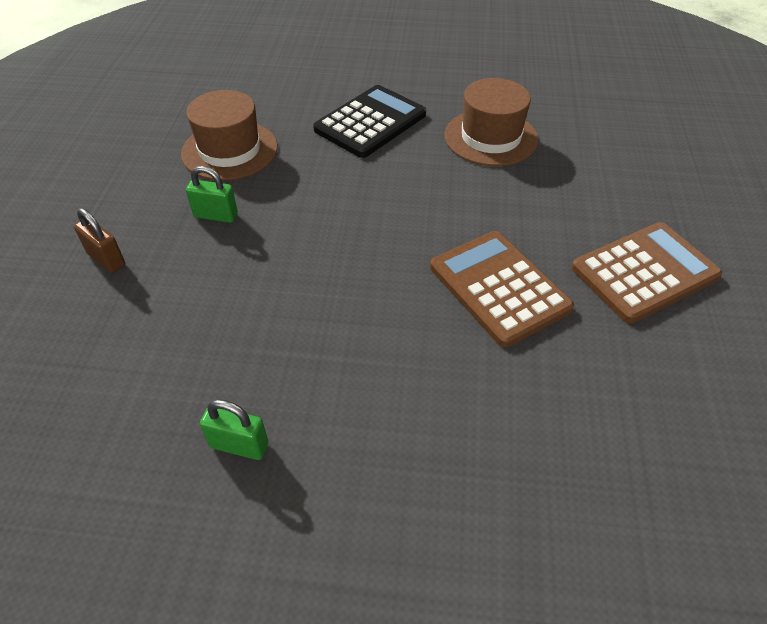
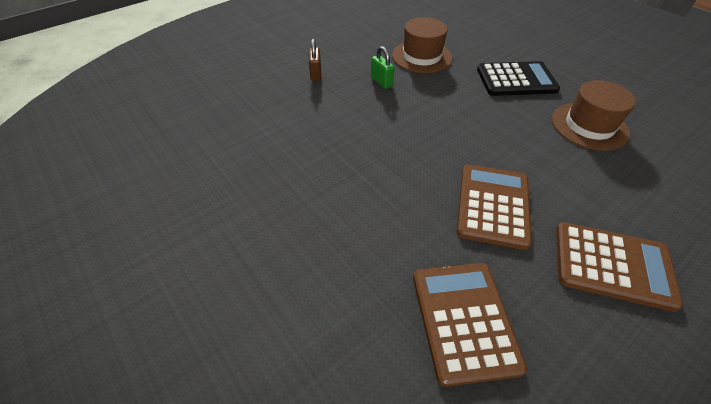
camera: 45 degrees right, 0 degrees up
(239, 445) = (280, 182): green padlock -> none
(599, 430) = (464, 320): none -> brown calculator

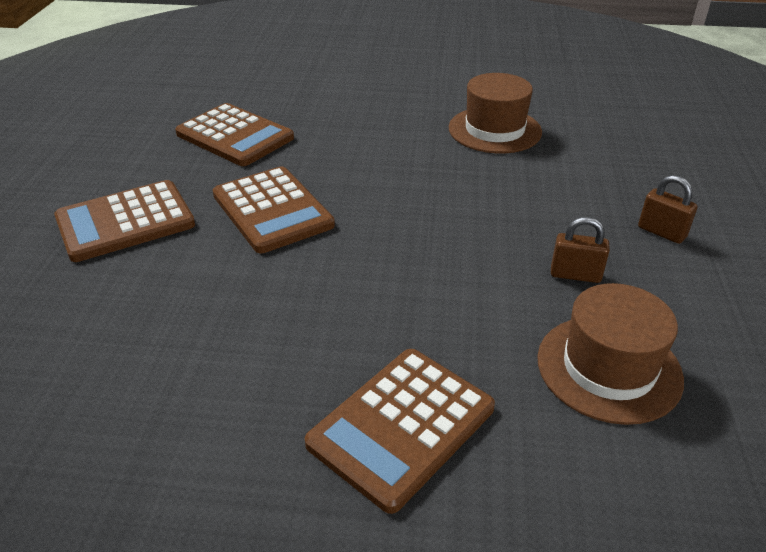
camera: 135 degrees right, 10 degrees down
(381, 82) = (575, 275): green padlock -> brown padlock
(516, 80) = (402, 426): black calculator -> brown calculator
(589, 126) = (210, 393): brown hat -> brown hat (494, 130)

